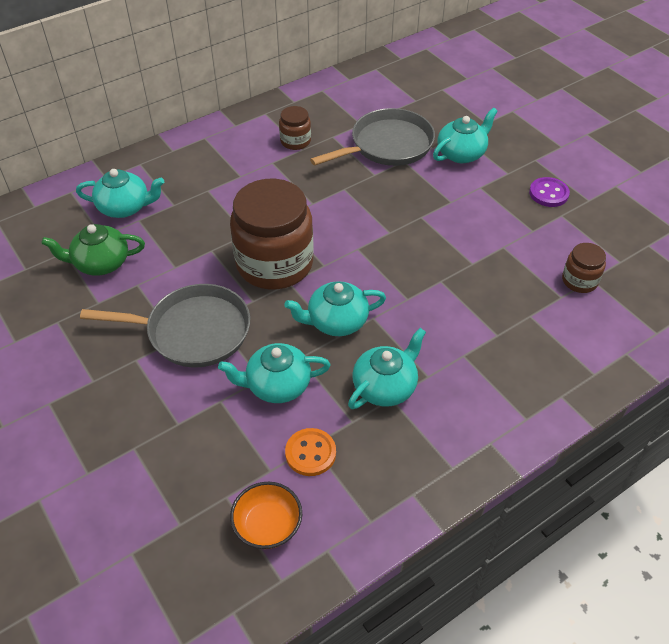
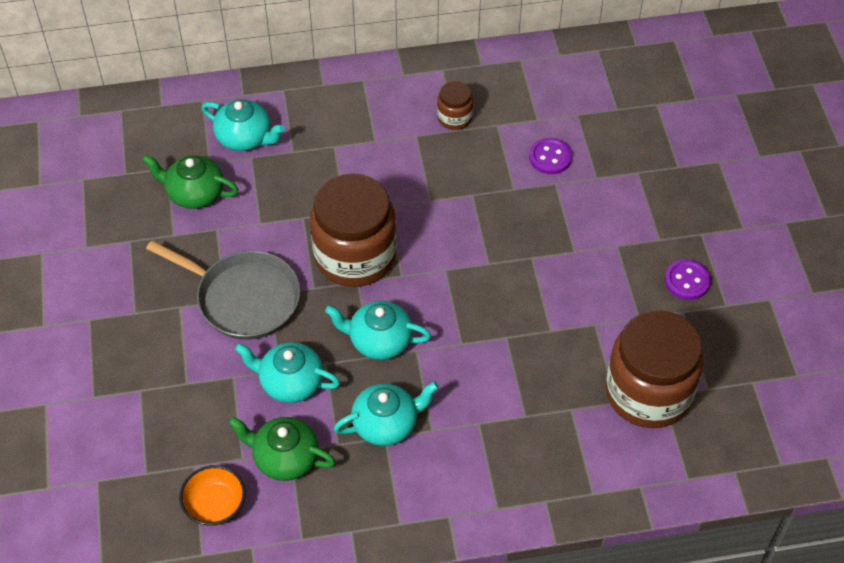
camera: 25 degrees right, 5 degrees up
(310, 453) = (284, 458): orange button -> green teapot
(388, 145) = (550, 157): grey pan -> purple button
(461, 153) = (624, 197): turquoise teapot -> none
(579, 281) = (648, 392): brown jar -> brown jar, size x2.18

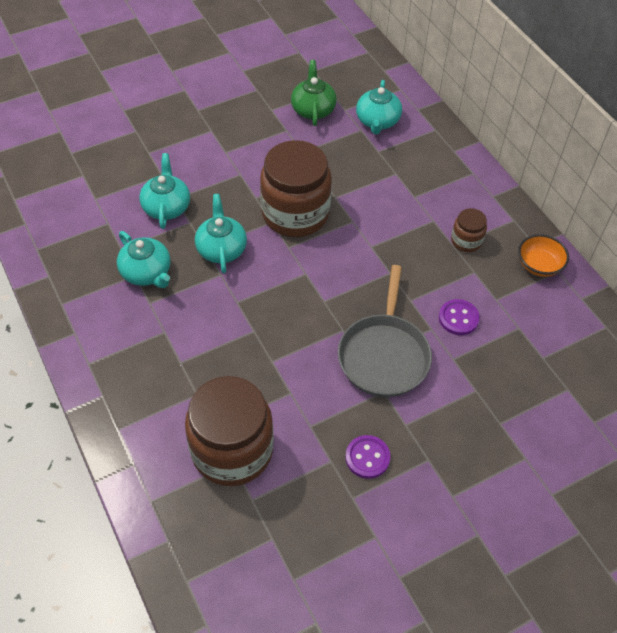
camera: 70 degrees right, 0 degrees up
(215, 505) = (54, 195): orange bowl -> orange bowl (539, 265)
(244, 298) = (231, 161): grey pan -> grey pan (384, 355)
(284, 458) = (101, 221): green teapot -> none

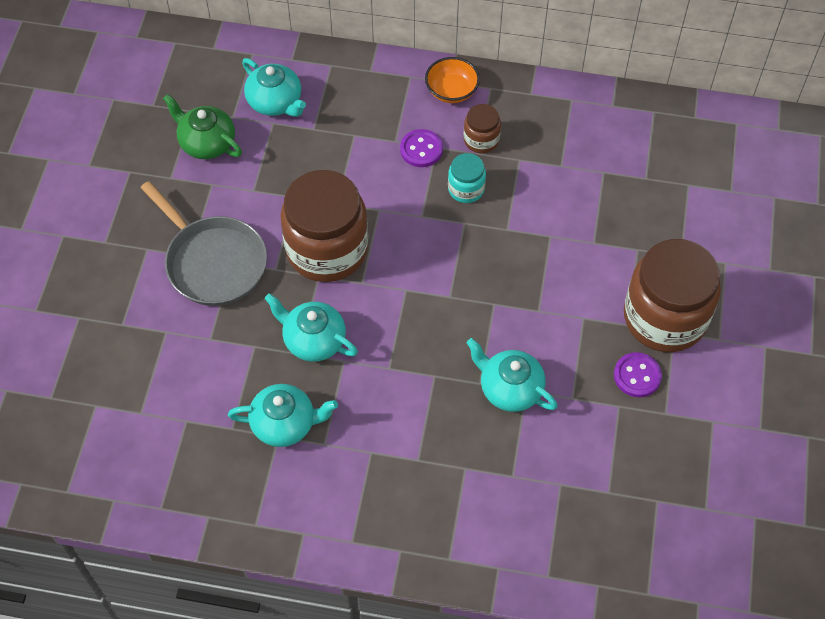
camera: 50 degrees left, 5 degrees up
(166, 207) = (214, 354): turquoise teapot -> turquoise teapot (509, 388)
(232, 450) = (548, 476): brown jar -> brown jar (664, 317)
(384, 355) = (547, 291): grey pan -> grey pan (213, 262)
(418, 257) = (466, 189): none -> turquoise jar
(458, 318) = (557, 208): purple button -> purple button (421, 149)
(539, 265) = (554, 108): orange bowl -> orange bowl (451, 91)

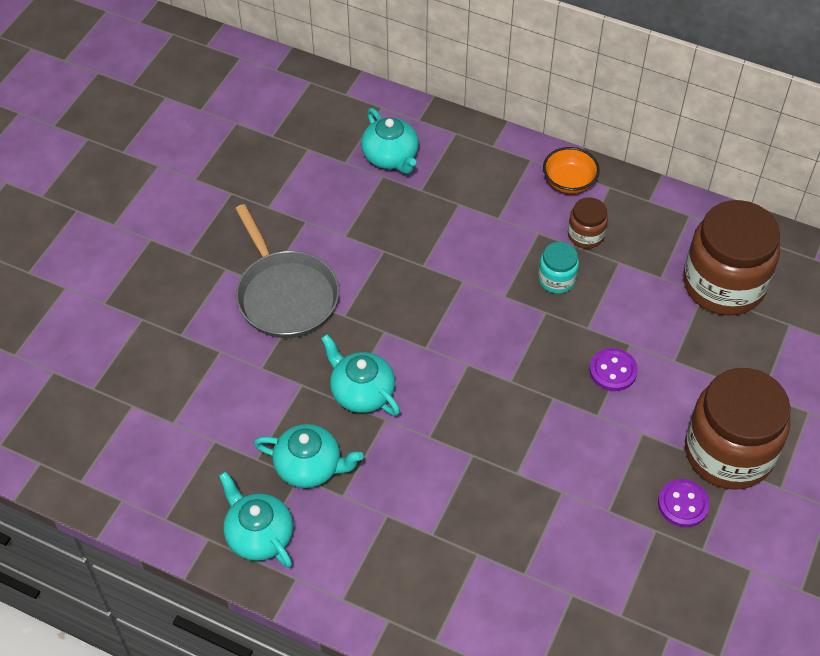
camera: 15 degrees right, 5 degrees down
(206, 143) = (312, 181): green teapot -> none
(327, 249) = (400, 308): brown jar -> brown jar (723, 284)
(421, 149) = (522, 232): purple button -> purple button (613, 371)
(509, 388) = (546, 485): turquoise teapot -> turquoise teapot (258, 535)

